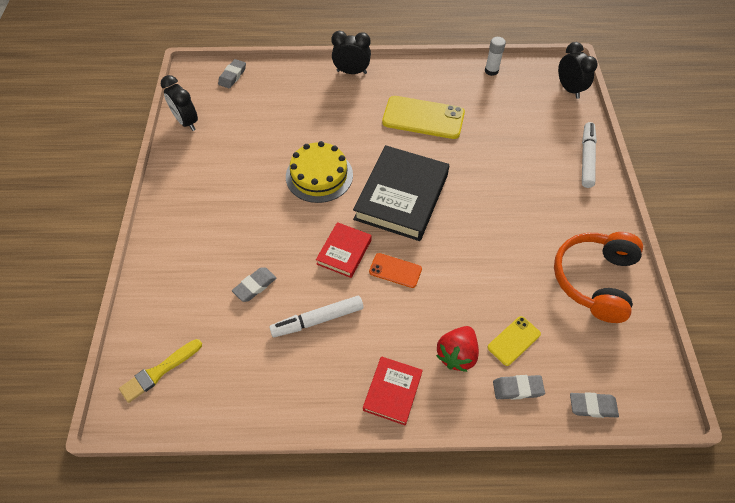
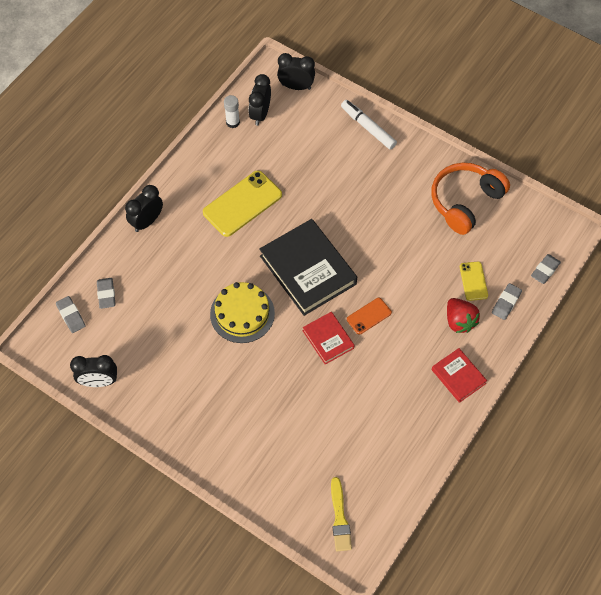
camera: 55 degrees left, 5 degrees up
(255, 286) = (313, 417): grey eraser -> grey eraser (106, 294)
(317, 320) = (372, 390): white marker -> none
(517, 82) = (260, 114): none -> black clock
(594, 280) = (465, 202): orange headphones -> orange headphones turned 75 degrees clockwise

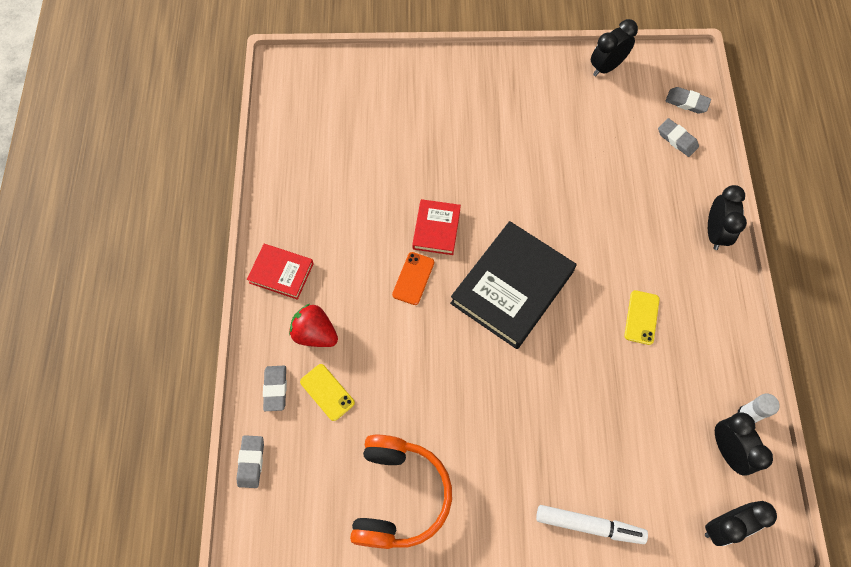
camera: 145 degrees right, 5 degrees up
(242, 204) = (641, 317): yellow phone -> yellow phone, size x0.53
(242, 313) = (538, 201): yellow cake -> none
(308, 270) = (512, 287): black book -> black book turned 75 degrees counterclockwise
(328, 339) = (436, 229): red book -> red book turned 75 degrees clockwise
(340, 518) = (313, 87): yellow brush -> none

